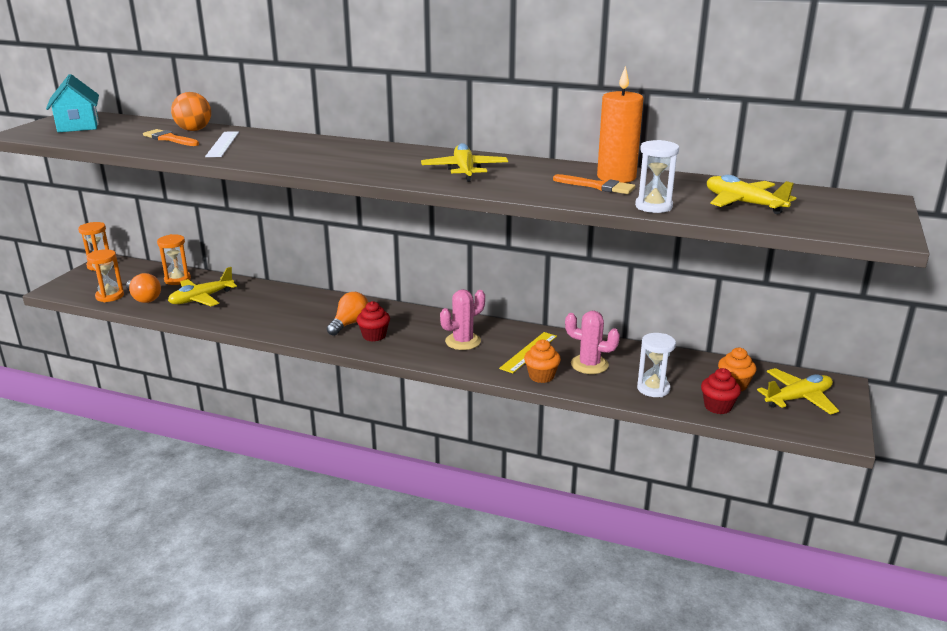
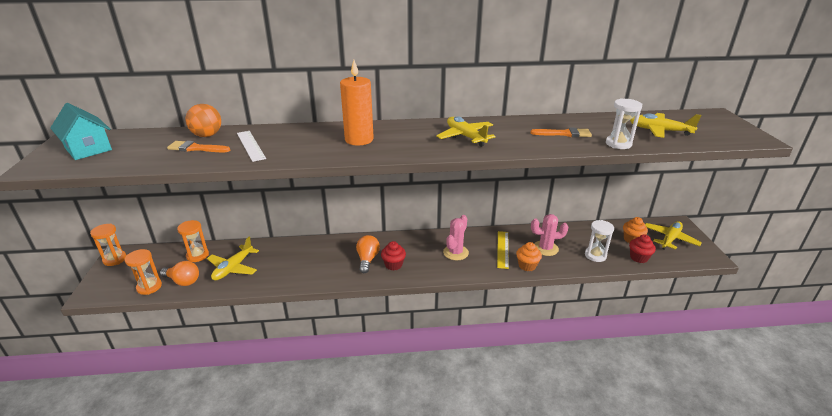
camera: 25 degrees left, 5 degrees up
(616, 177) = (564, 124): orange candle -> orange candle (359, 140)

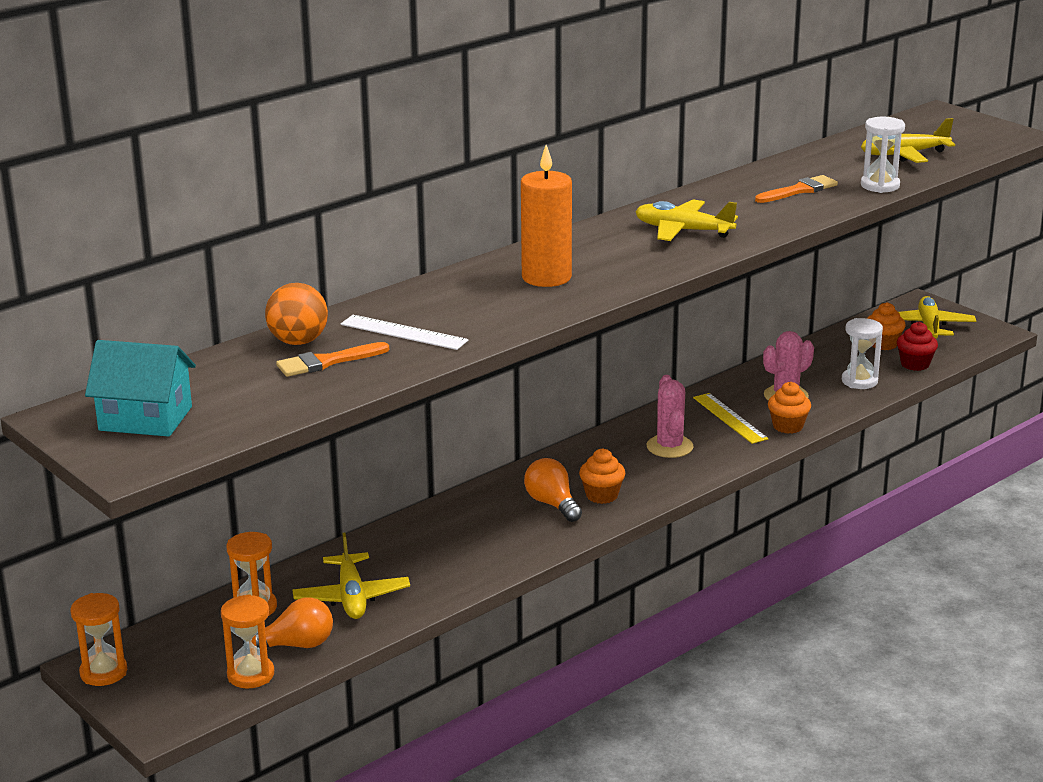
camera: 35 degrees left, 5 degrees down
(393, 265) = (602, 495): red cupcake -> orange cupcake

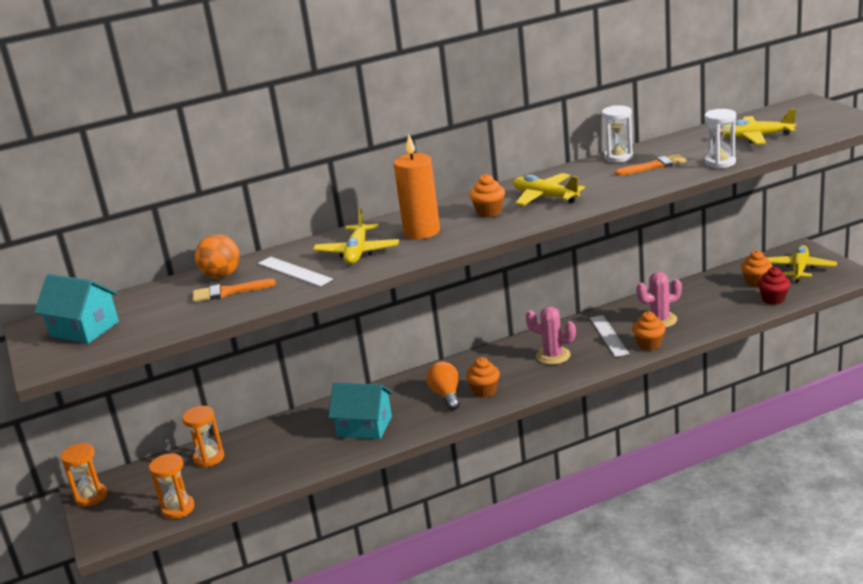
camera: 20 degrees right, 0 degrees up
(296, 645) = (219, 489): orange light bulb -> none
(351, 597) = (274, 456): yellow plane -> yellow plane (357, 252)
(460, 551) = (364, 426): none -> turquoise house
(621, 251) = (489, 212): none -> orange cupcake
(669, 447) = (553, 356): pink cactus -> pink cactus turned 75 degrees counterclockwise
(730, 418) = (609, 335): yellow ruler -> white ruler
(859, 381) = (722, 311): white hourglass -> white hourglass (618, 157)

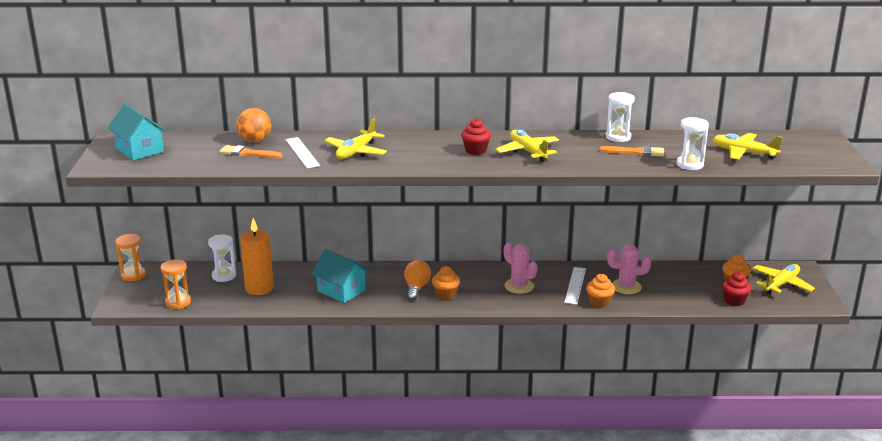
camera: 20 degrees right, 0 degrees up
(209, 458) = (224, 276): orange hourglass -> white hourglass
(422, 232) = (414, 150): orange candle -> orange candle (259, 288)
(489, 212) = (475, 151): orange cupcake -> red cupcake

